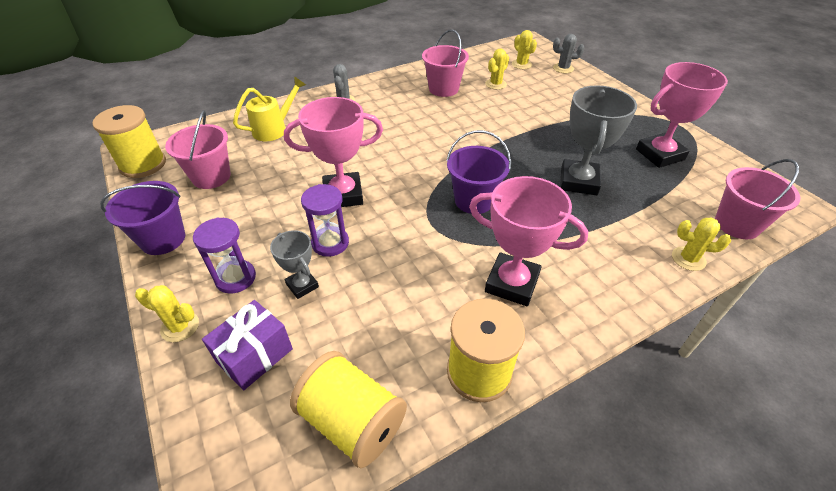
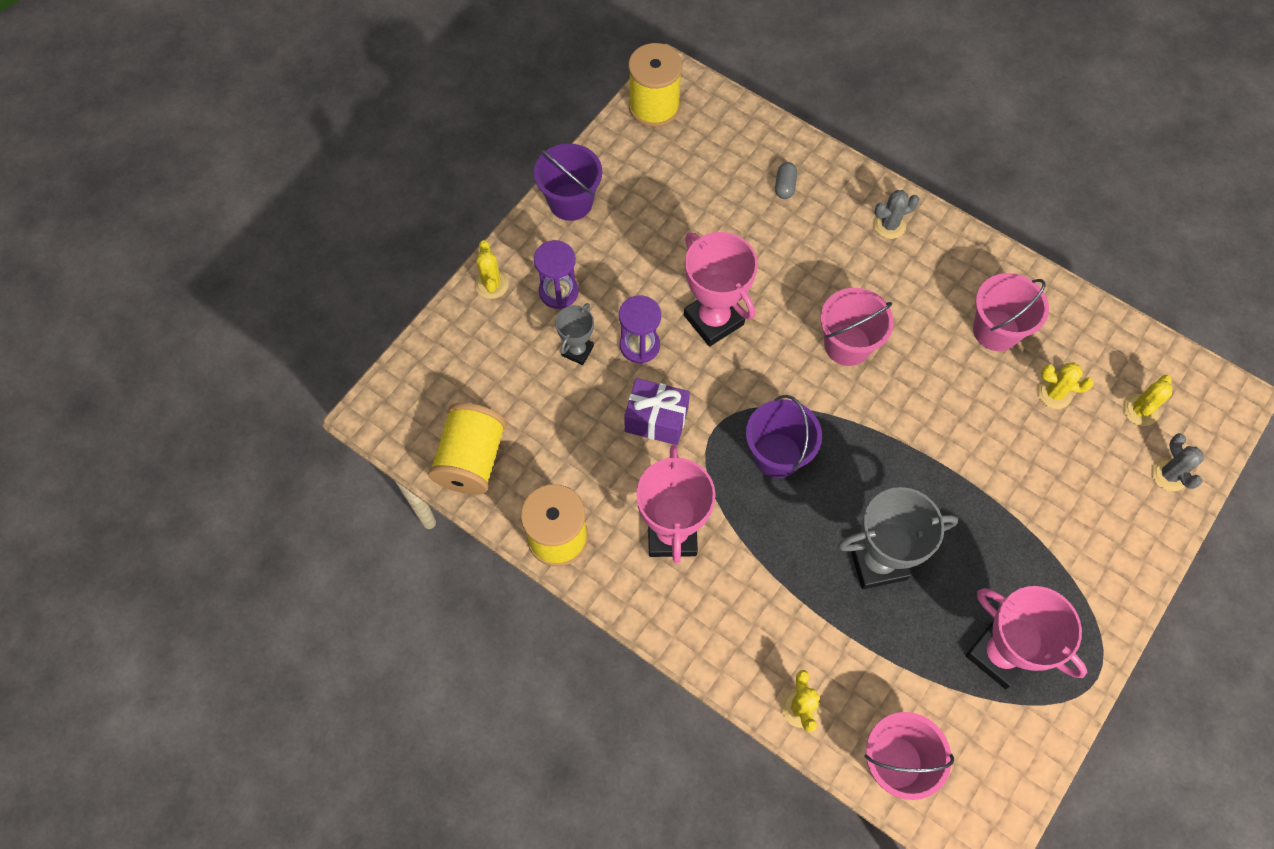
camera: 65 degrees right, 20 degrees up
(211, 177) = (671, 180): pink bucket -> pink bucket (847, 345)
(255, 355) = (493, 357): purple gift -> purple gift (656, 419)
(274, 129) = (784, 186): yellow watering can -> grey capsule

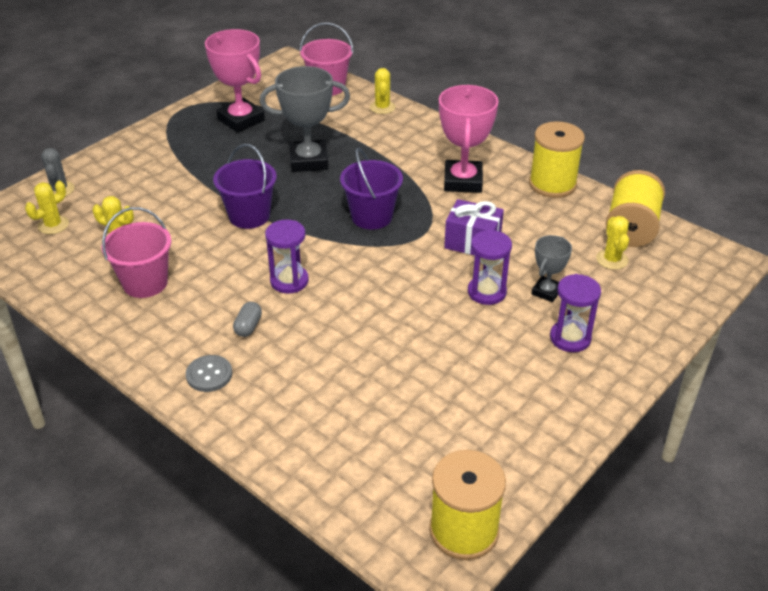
camera: 175 degrees left, 25 degrees down
(492, 284) = (641, 348): yellow cactus -> yellow cactus (612, 259)
(570, 202) = (566, 421): purple bucket -> purple bucket (249, 216)
(713, 320) = (413, 306): pink trophy -> none
(784, 186) = (314, 421): grey capsule -> grey capsule (248, 326)
(847, 345) = (289, 281): pink bucket -> purple hourglass
(889, 225) = (209, 374): grey cactus -> grey button

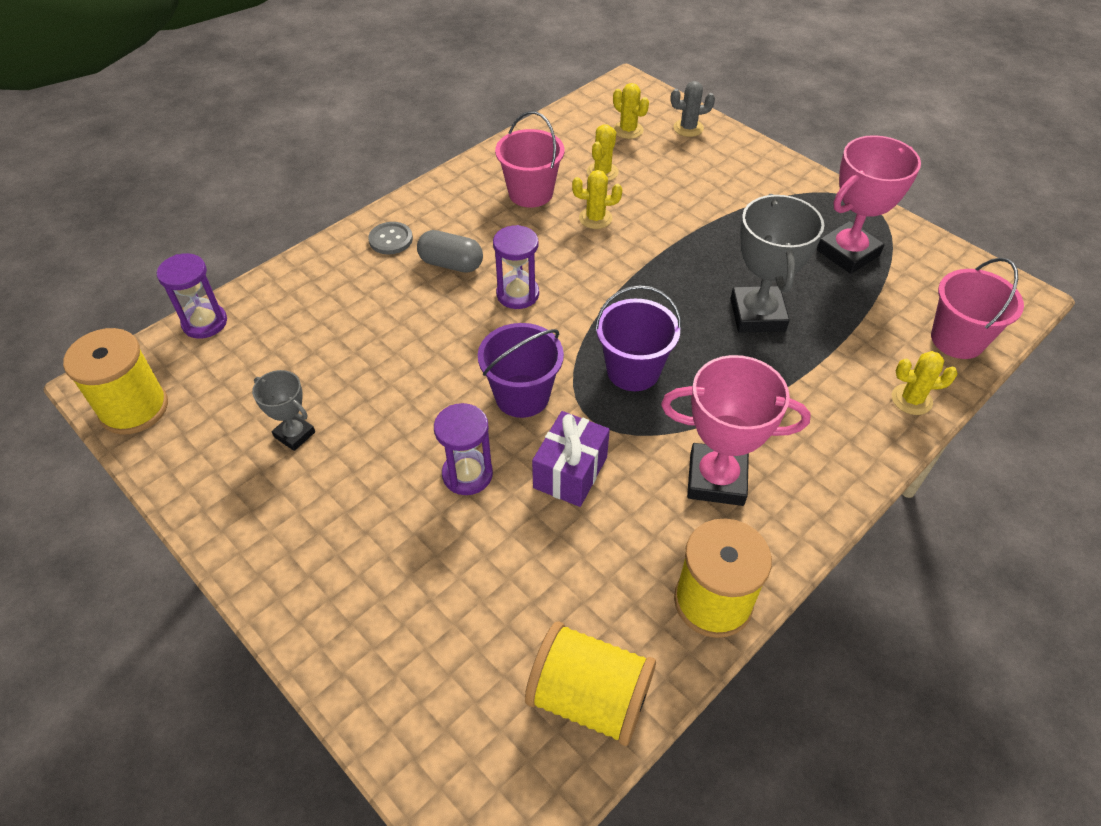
camera: 95 degrees right, 10 degrees up
(248, 326) = (451, 264): grey capsule -> grey capsule, size x1.57
(249, 216) = (638, 262): purple bucket -> purple bucket (522, 396)
(546, 291) = (456, 543): grey trophy -> grey trophy (294, 434)
(570, 338) = (362, 553): purple hourglass -> purple hourglass (205, 323)
(612, 259) = (513, 646): yellow cactus -> yellow cactus (595, 218)

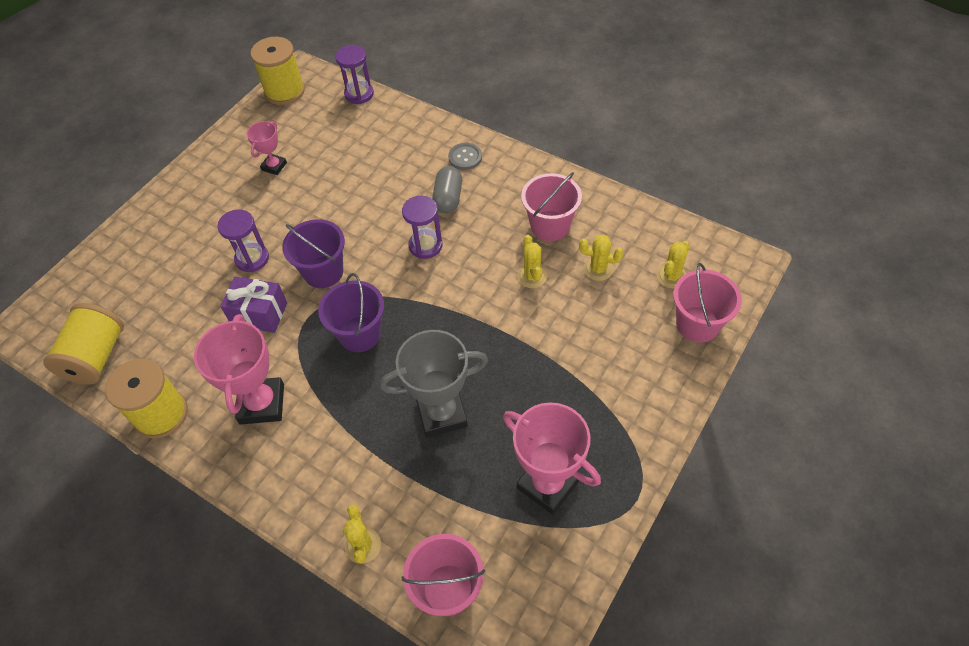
camera: 80 degrees right, 5 degrees up
(294, 434) = (274, 166): grey trophy -> pink trophy
(688, 128) = (697, 324): grey cactus -> pink bucket

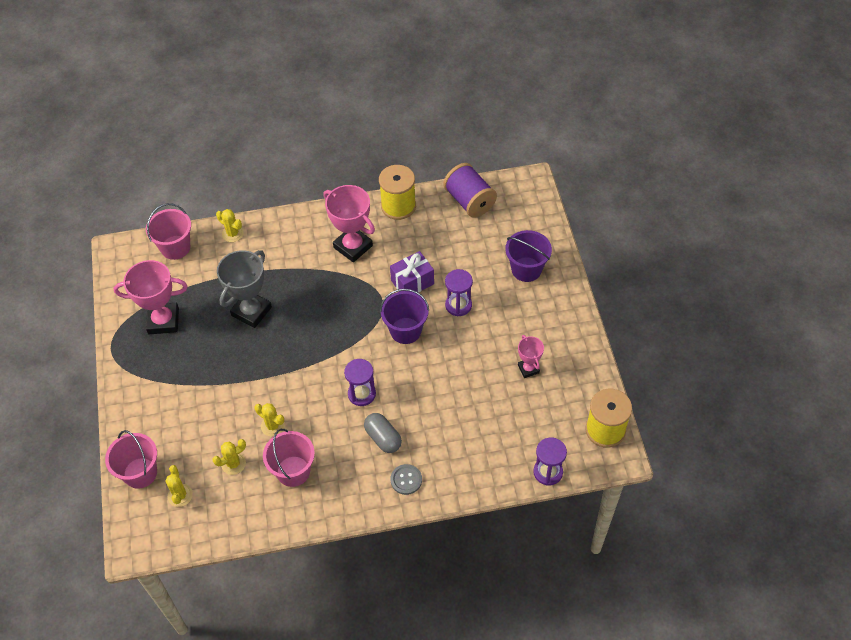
camera: 135 degrees right, 0 degrees up
(96, 357) = (469, 201): yellow spool -> purple spool
(360, 334) = (341, 315): purple bucket -> purple bucket (526, 269)

